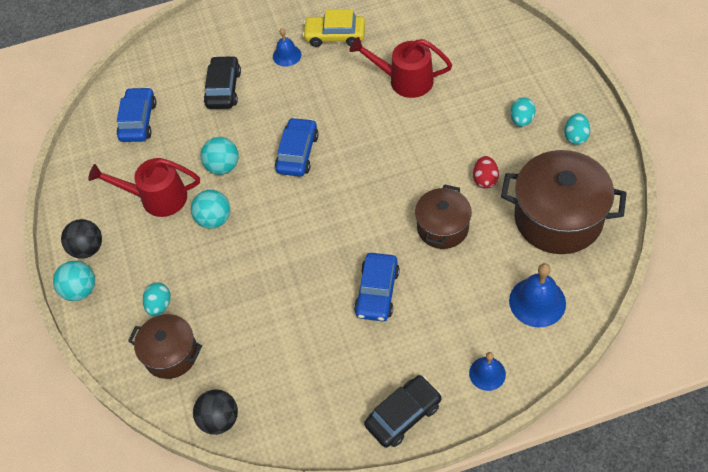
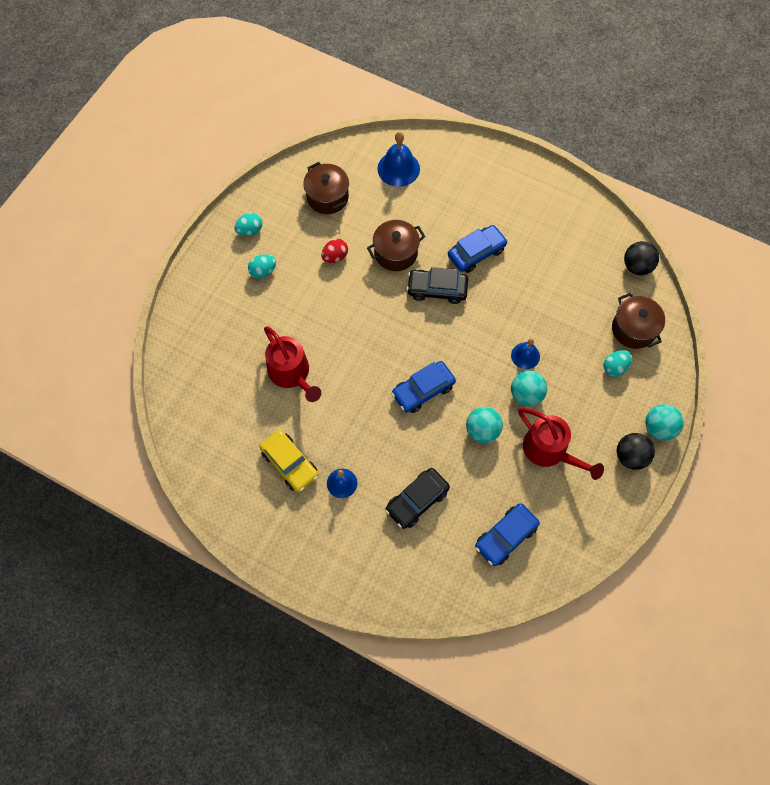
camera: 140 degrees left, 10 degrees up
(403, 415) = (534, 181): black car -> black car (437, 289)
(487, 373) = (468, 161): blue bell -> blue bell (525, 356)
(558, 218) = (327, 197): brown pot -> brown pot, size x0.59

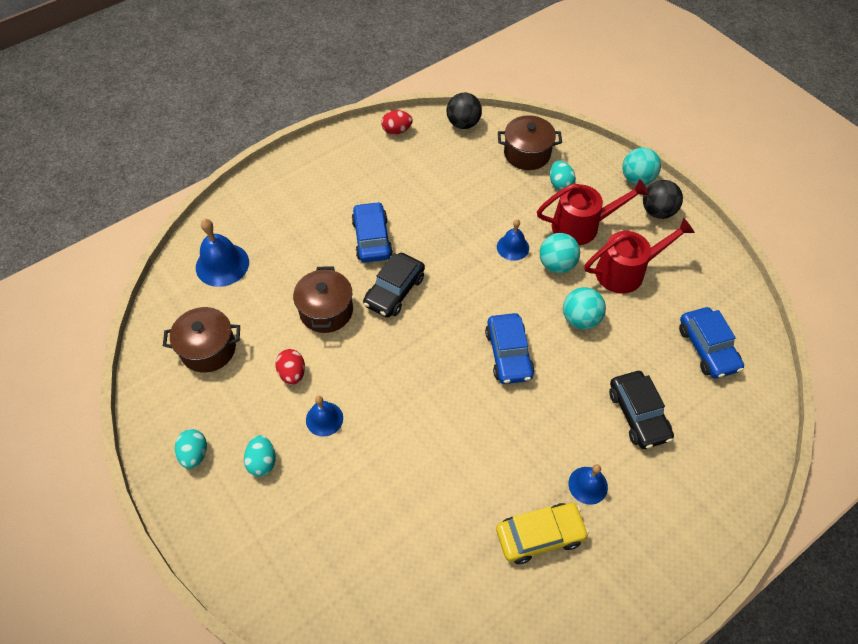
camera: 65 degrees left, 10 degrees down
(292, 374) = (421, 484): red watering can -> red watering can (582, 226)
(311, 293) = (324, 419): none -> blue bell
(597, 220) = (397, 130): none -> red egg

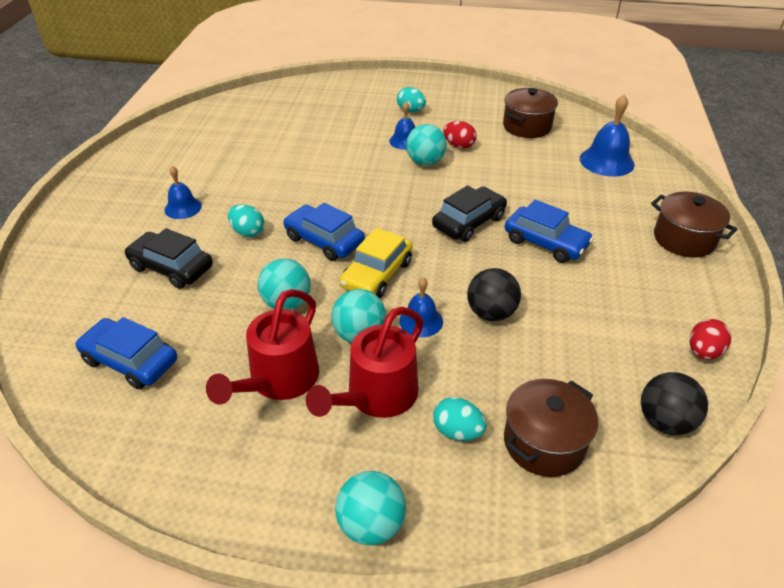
camera: 135 degrees right, 15 degrees down
(194, 454) = (451, 95): turquoise egg -> turquoise egg (248, 232)
(326, 311) = (495, 182): brown pot -> brown pot (684, 239)
(344, 376) = (425, 162): none -> turquoise ball
(394, 291) = (469, 222): black car -> black car turned 60 degrees clockwise
(540, 535) = (198, 170): yellow car -> yellow car (377, 274)
(657, 211) = (301, 491): black ball -> black ball (491, 313)

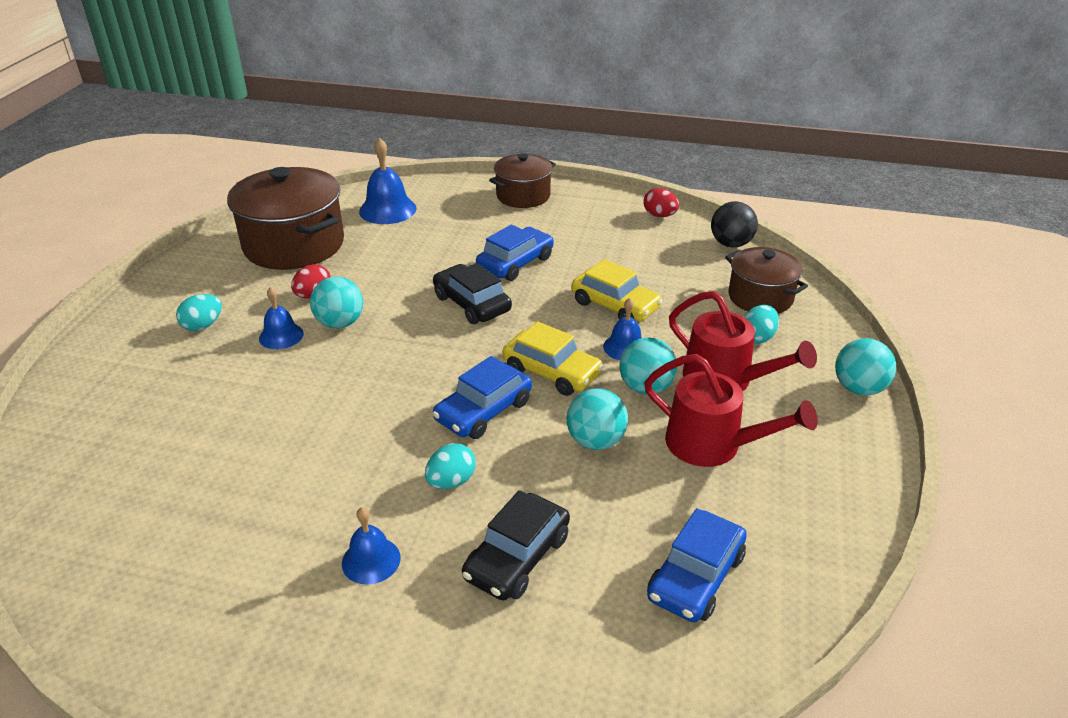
camera: 85 degrees left, 5 degrees down
(491, 313) = (615, 305): black ball -> yellow car
(527, 126) = (294, 245): brown pot -> brown pot, size x1.69

